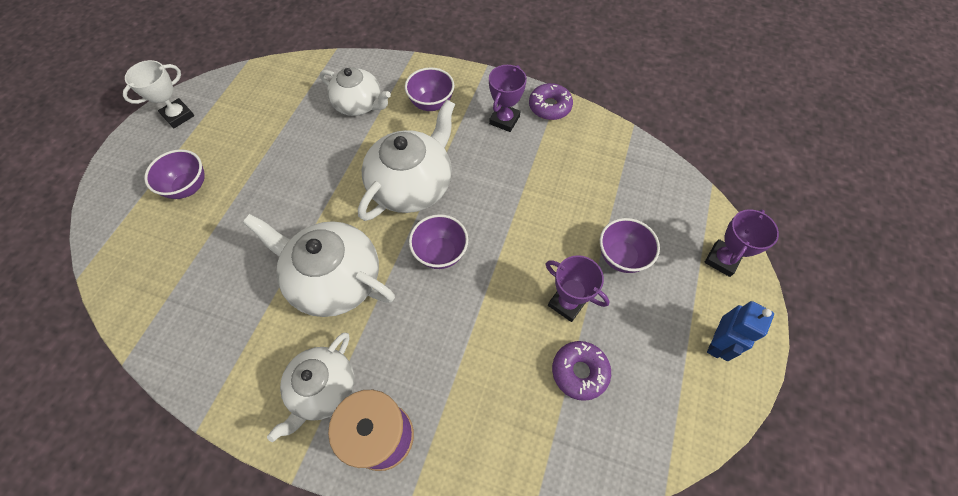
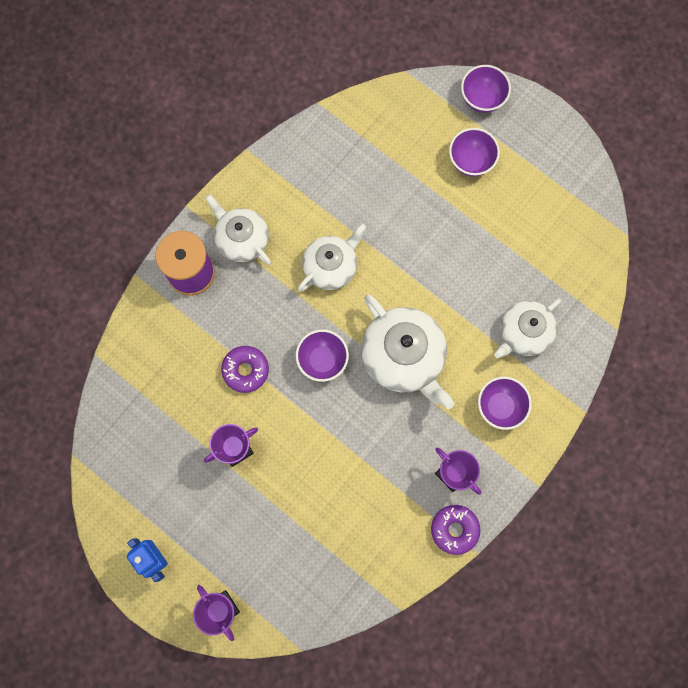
camera: 110 degrees right, 15 degrees up
(178, 116) = (564, 159): white trophy -> none
(334, 279) = (331, 266): white teapot -> white teapot, size x0.66
(579, 372) = (178, 433): purple donut -> purple donut (245, 370)
(621, 257) = (259, 517): purple bowl -> purple bowl (482, 99)

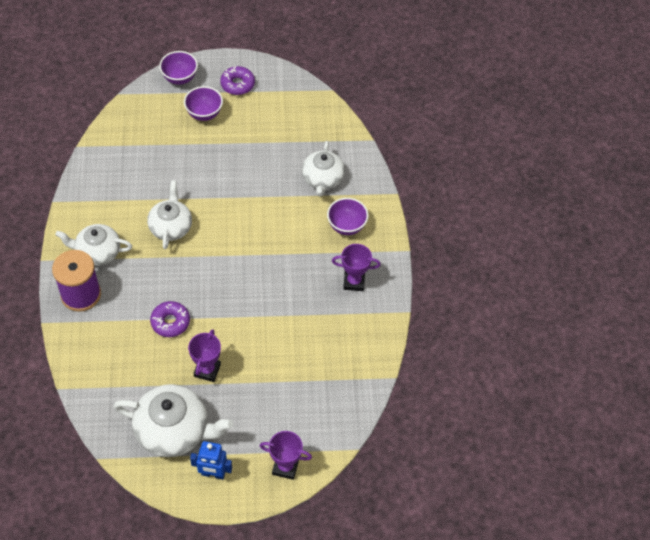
camera: 45 degrees left, 20 degrees down
(322, 360) = (215, 280): purple bowl -> none
(404, 357) = (264, 242): white teapot -> white teapot (174, 430)
(454, 529) = (384, 310): purple donut -> purple donut (237, 84)

